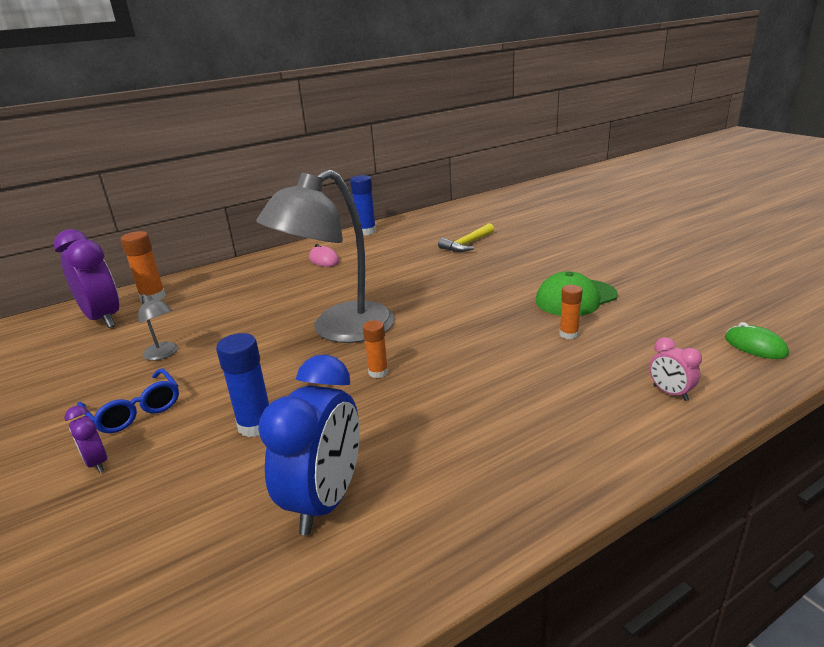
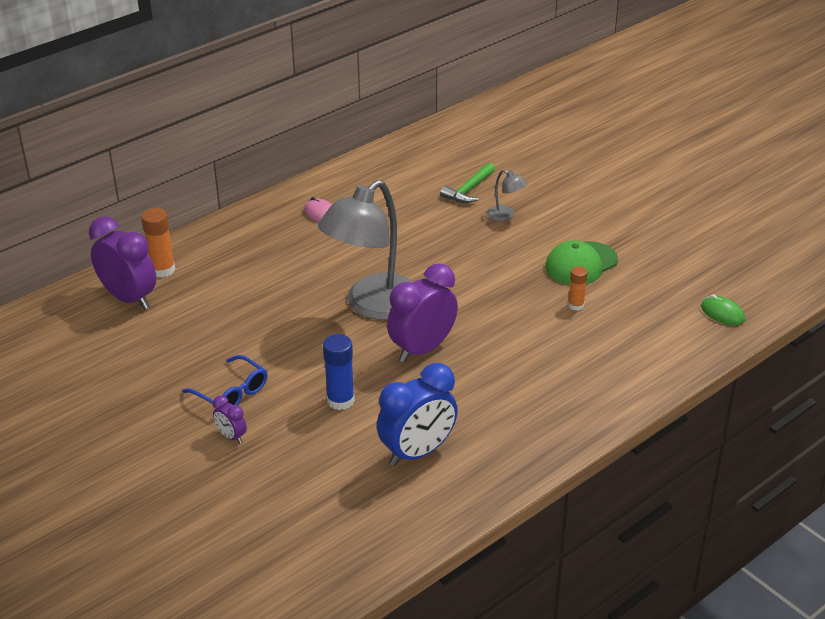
camera: 10 degrees left, 10 degrees up
(163, 354) = (220, 337): grey lamp -> grey lamp (505, 215)
(325, 501) = (417, 452): blue clock -> blue clock turned 45 degrees clockwise
(366, 231) = (352, 168): blue glue stick -> none
(378, 372) = (422, 349): orange glue stick -> purple clock
(467, 244) = (468, 190): yellow hammer -> green hammer
(670, 393) = (652, 359): pink clock -> none

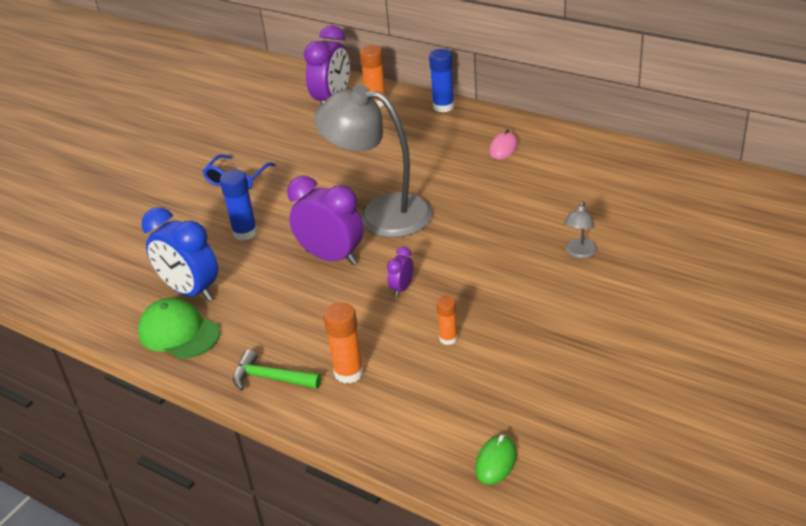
camera: 75 degrees right, 0 degrees up
(214, 230) = (443, 106): none -> blue glue stick
(231, 436) = (186, 194): purple clock -> purple clock (402, 288)
(468, 190) = (609, 218): green hammer -> green hammer (271, 378)
(581, 264) = (525, 326): green cap -> green cap (178, 332)
(592, 367) = (348, 373): none -> orange glue stick

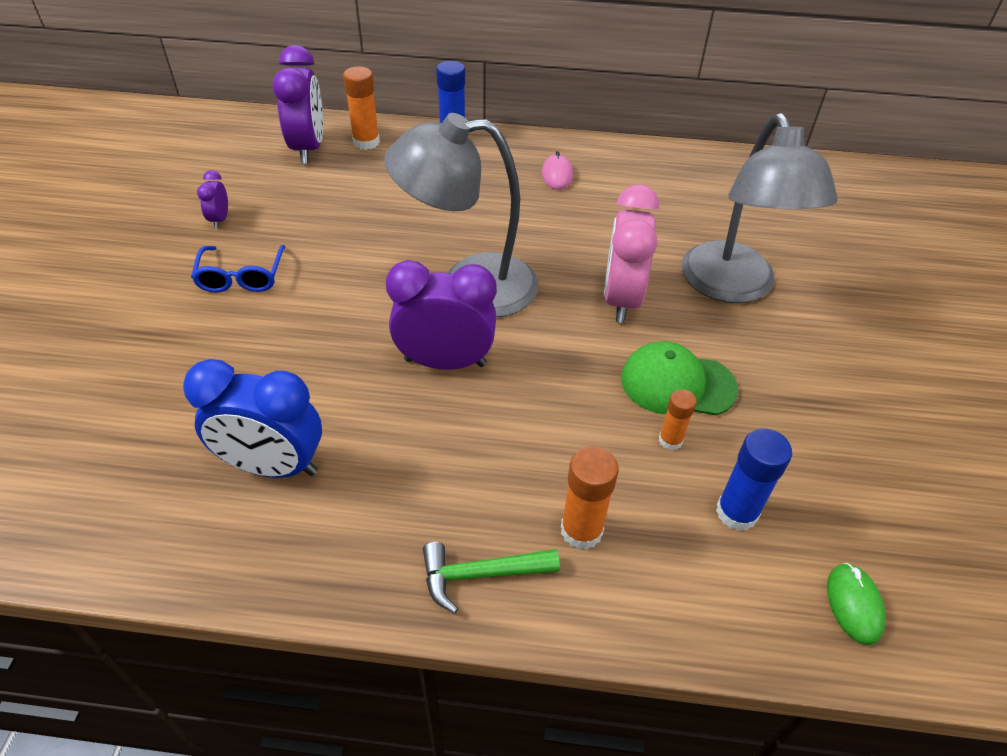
camera: 30 degrees left, 10 degrees up
(178, 332) = (294, 541): green cap -> green cap (677, 383)
(245, 233) = (301, 354): blue glue stick -> blue glue stick (736, 512)
(402, 288) = (565, 384): purple clock -> purple clock (220, 220)
(484, 244) = (621, 299): none -> pink clock
(579, 253) = (733, 287): grey lamp -> grey lamp, size x2.48

